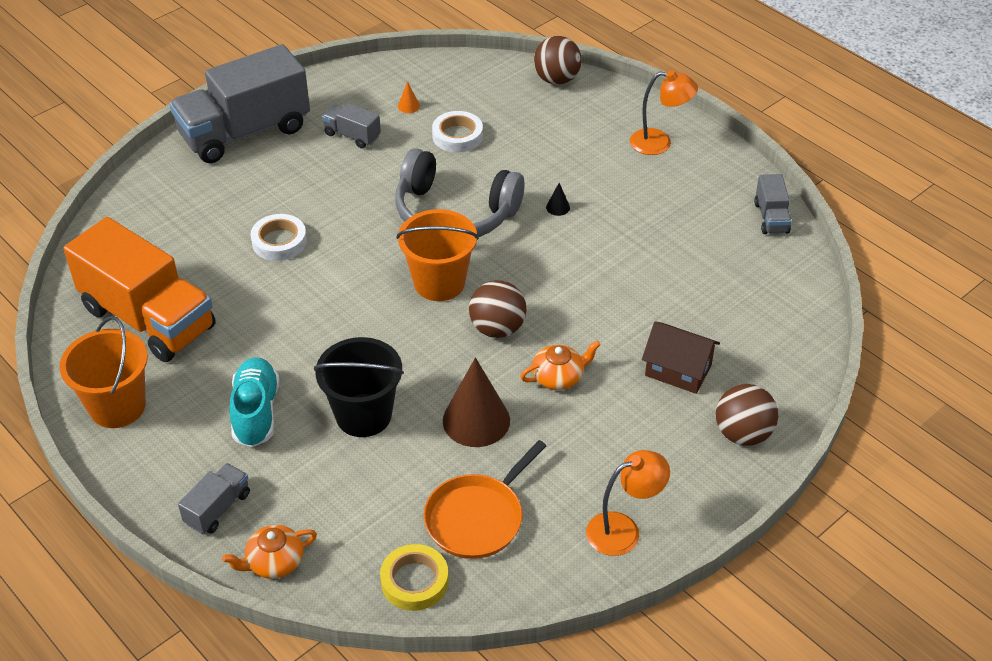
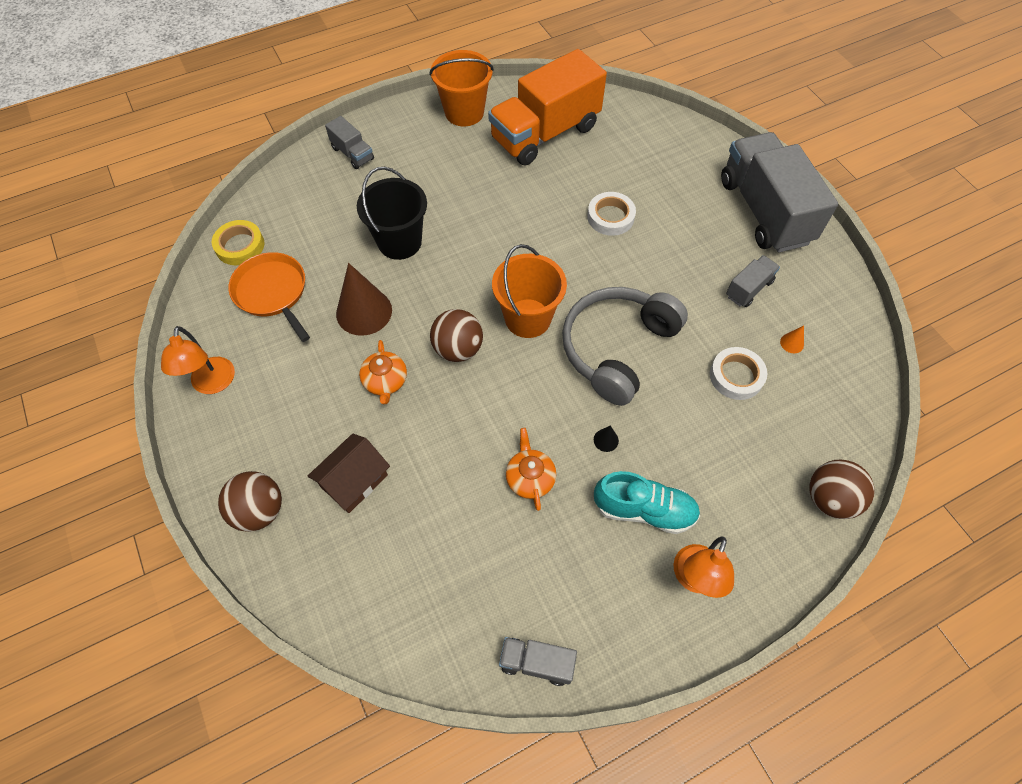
camera: 105 degrees right, 15 degrees up
(256, 412) = (429, 182): turquoise shoe -> turquoise shoe (644, 510)
(274, 562) = (295, 176): orange teapot -> orange teapot (530, 478)

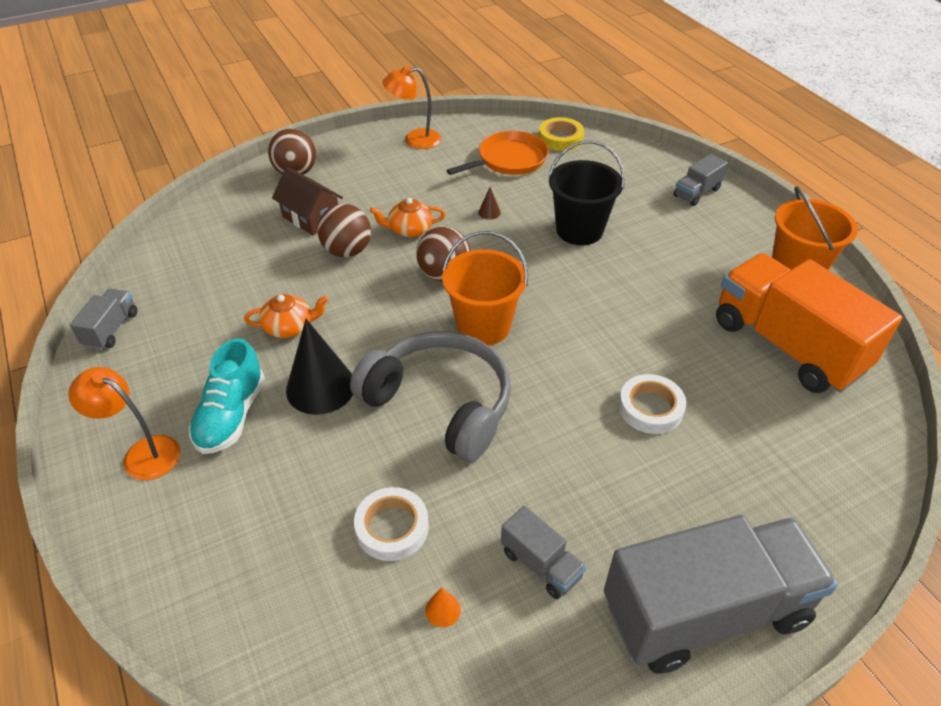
camera: 90 degrees right, 15 degrees down
(364, 312) = (489, 212): brown cone -> brown cone, size x0.41
(606, 440) = (321, 387): black cone -> black cone, size x2.45
(829, 499) = (194, 615): brown ball -> brown ball (347, 251)

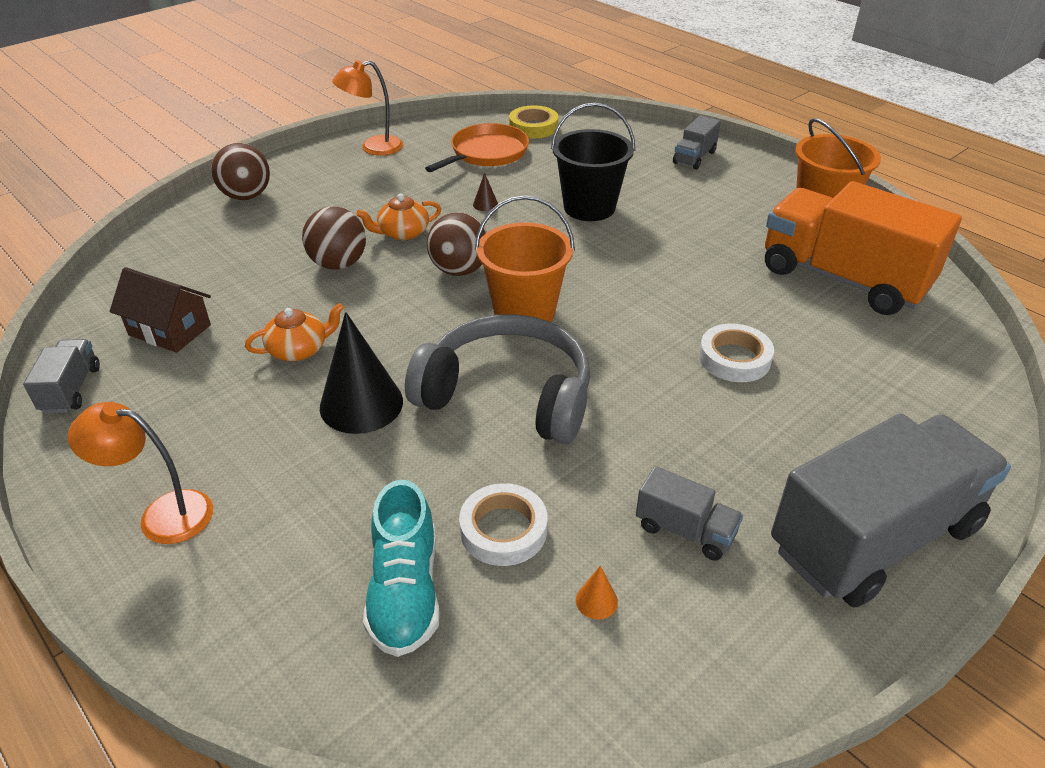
camera: 15 degrees left, 5 degrees down
(231, 415) = (263, 453): turquoise shoe -> turquoise shoe (405, 592)
(311, 217) = (282, 237): brown house -> brown house (170, 330)

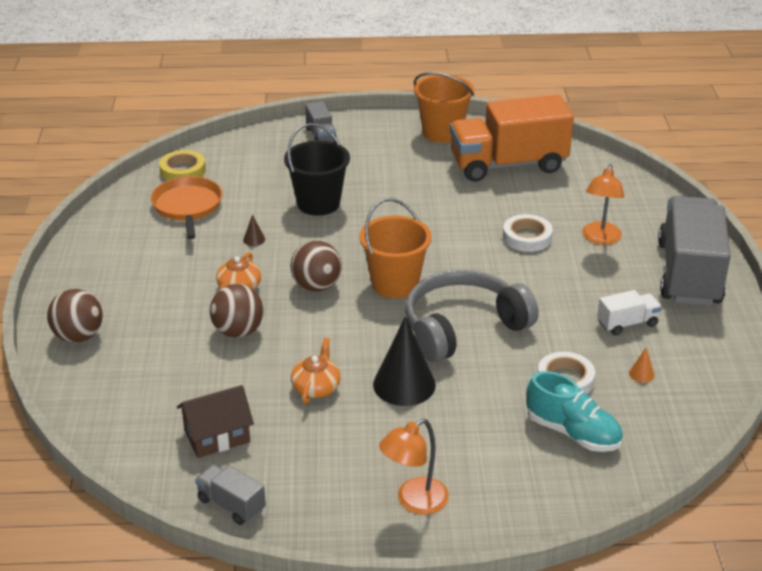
camera: 50 degrees left, 5 degrees down
(373, 148) = (99, 249): orange lamp -> orange lamp (600, 239)
(685, 530) = (627, 323): grey truck -> white truck

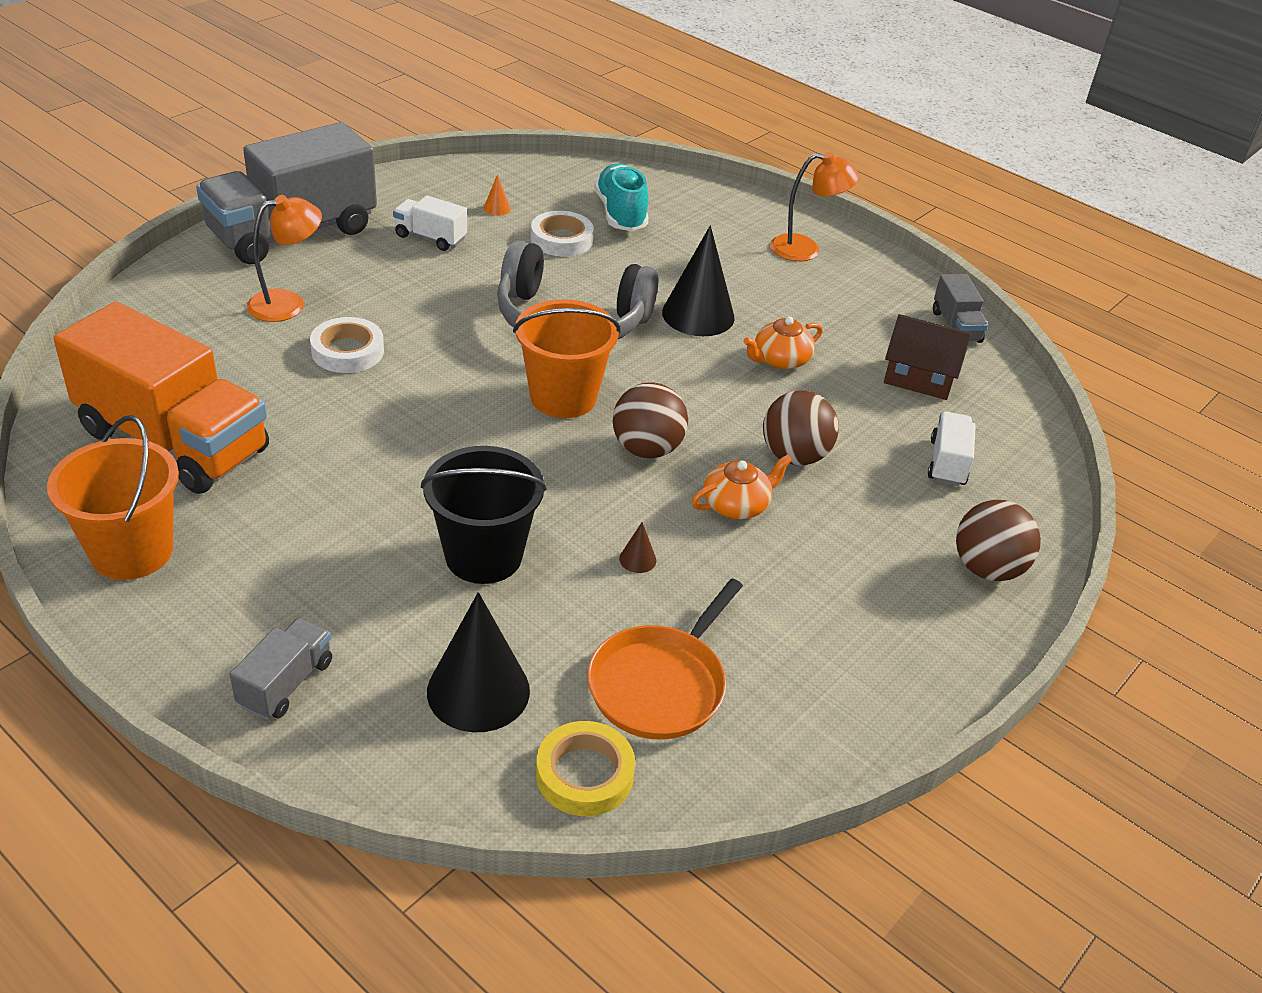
camera: 140 degrees left, 5 degrees up
(148, 384) = (947, 463): none -> white truck
(253, 169) = (478, 691): none -> black cone

